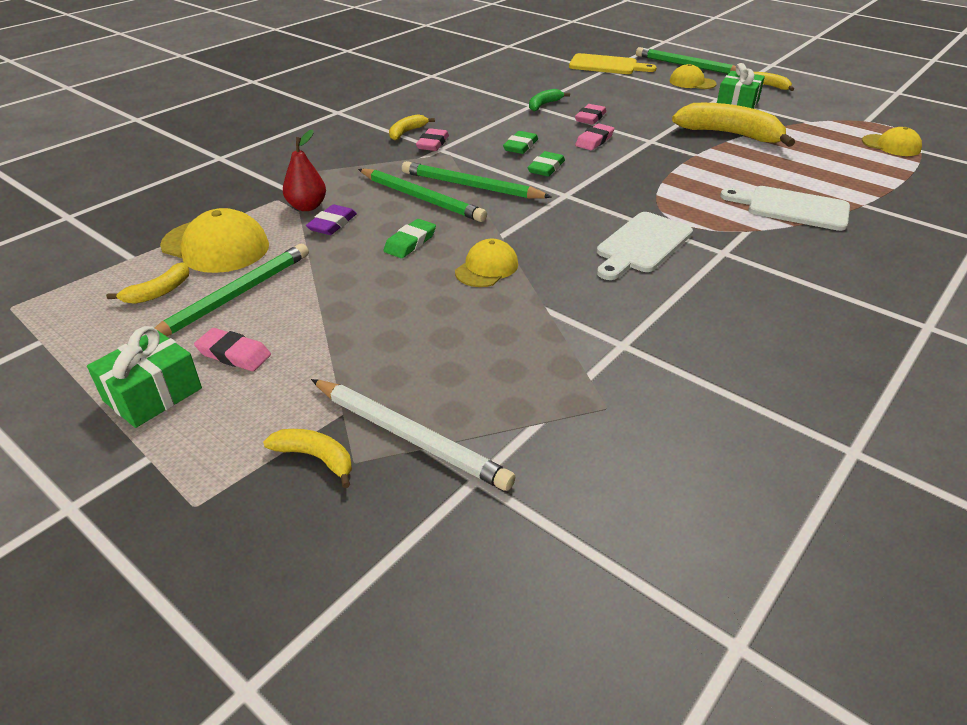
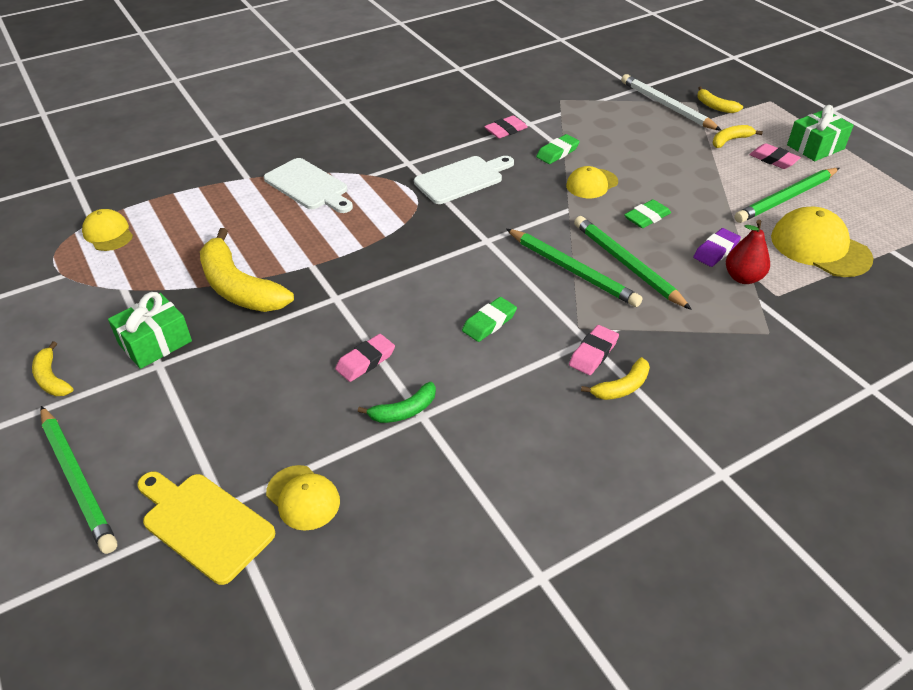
camera: 160 degrees left, 5 degrees up
(159, 292) = (848, 212): yellow banana -> yellow banana (730, 140)
(546, 168) = (482, 280): green eraser -> green eraser (557, 152)
(594, 140) = (397, 312): pink eraser -> pink eraser (505, 130)
(692, 82) = (138, 419): yellow cap -> yellow cap (303, 497)

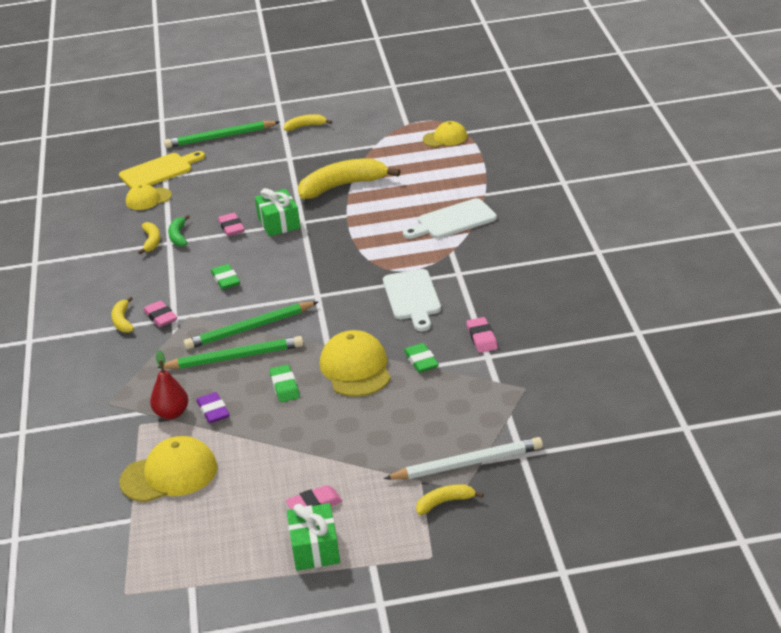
camera: 115 degrees right, 10 degrees down
(155, 343) = (310, 157): green gift -> green gift (279, 223)
(591, 184) = (355, 369): yellow cap -> yellow cap, size x1.63
(730, 140) = (368, 487): yellow banana -> yellow banana (151, 241)
(786, 198) = (248, 485): green pencil -> none

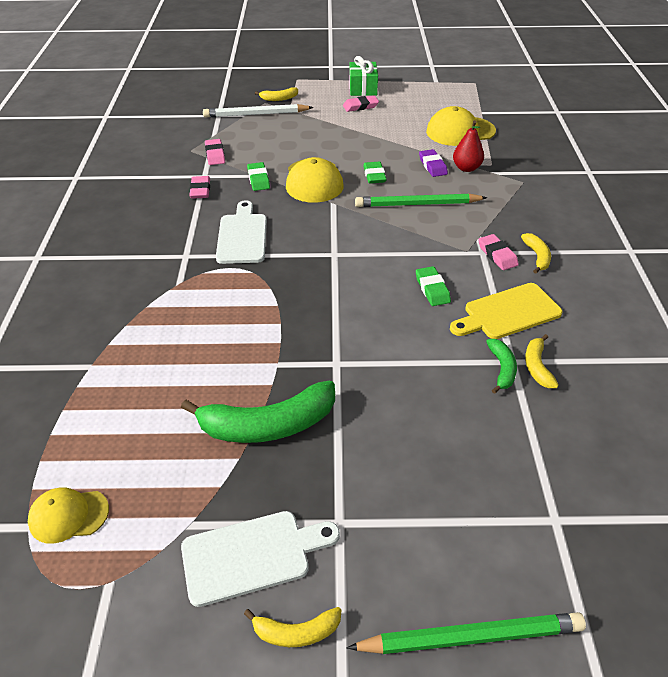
camera: 175 degrees left, 10 degrees up
(148, 199) = (568, 461): yellow cap -> none
(159, 171) = (570, 540): yellow cutting board -> yellow cutting board (508, 313)
(231, 227) = (431, 371): pink eraser -> pink eraser (215, 155)
(249, 329) = (404, 229): green pencil -> none
(279, 223) = (367, 367): green gift -> none
(343, 186) = (268, 425): yellow banana -> green banana
(453, 221) = (154, 327): white cutting board -> white cutting board (252, 555)

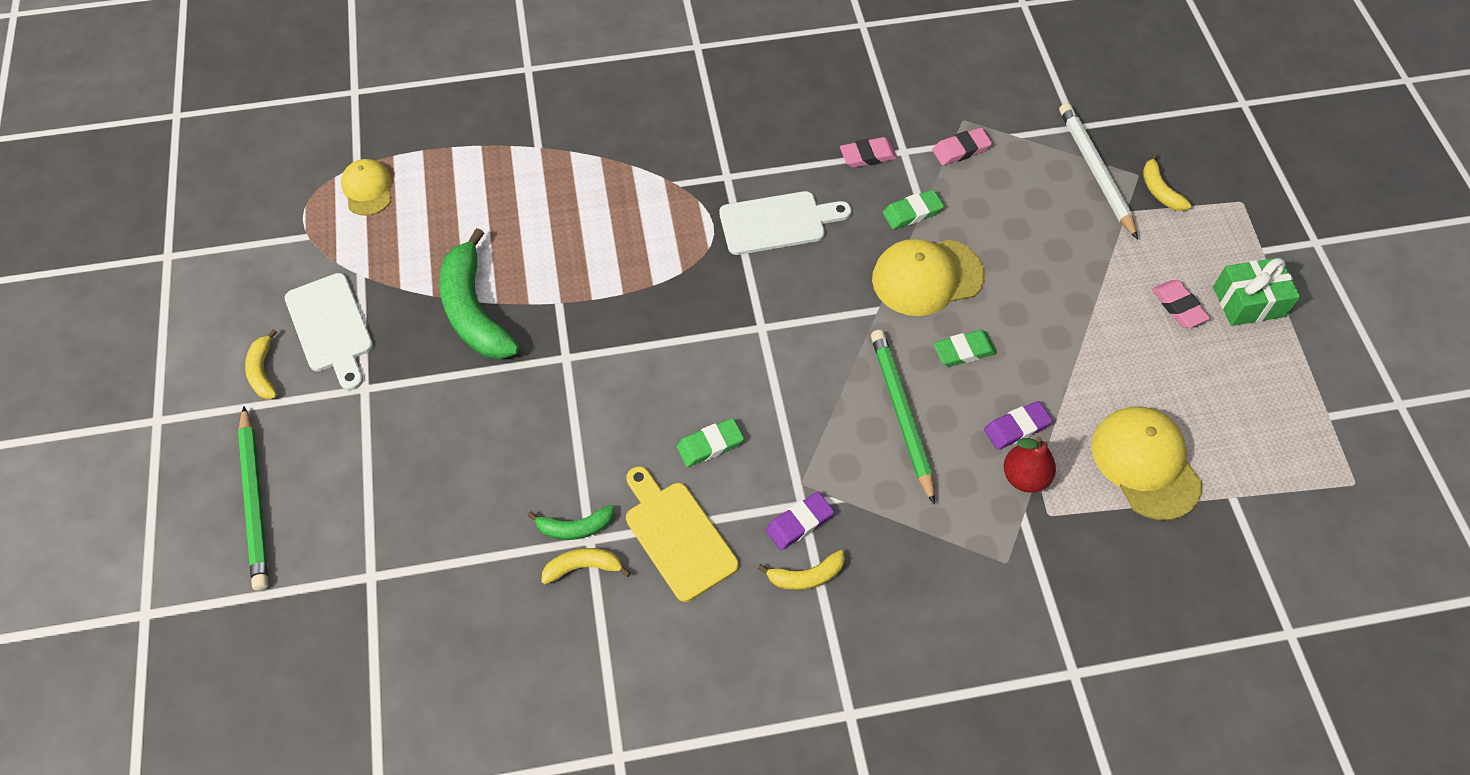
camera: 80 degrees right, 15 degrees up
(497, 255) = (799, 523): pink eraser -> purple eraser

